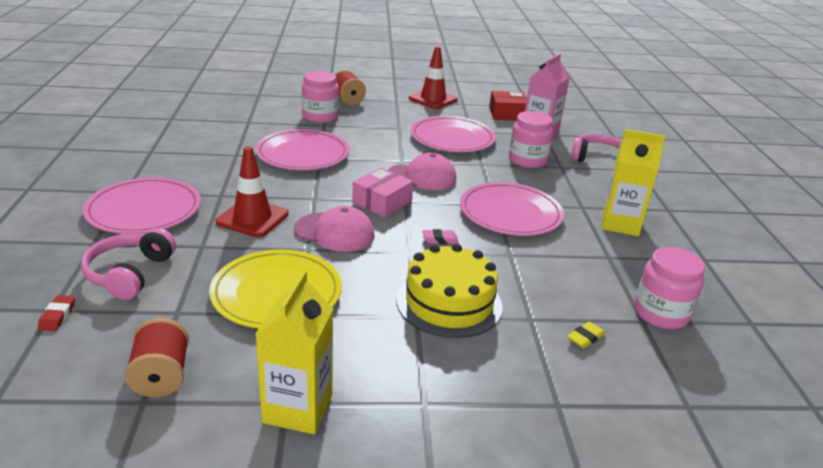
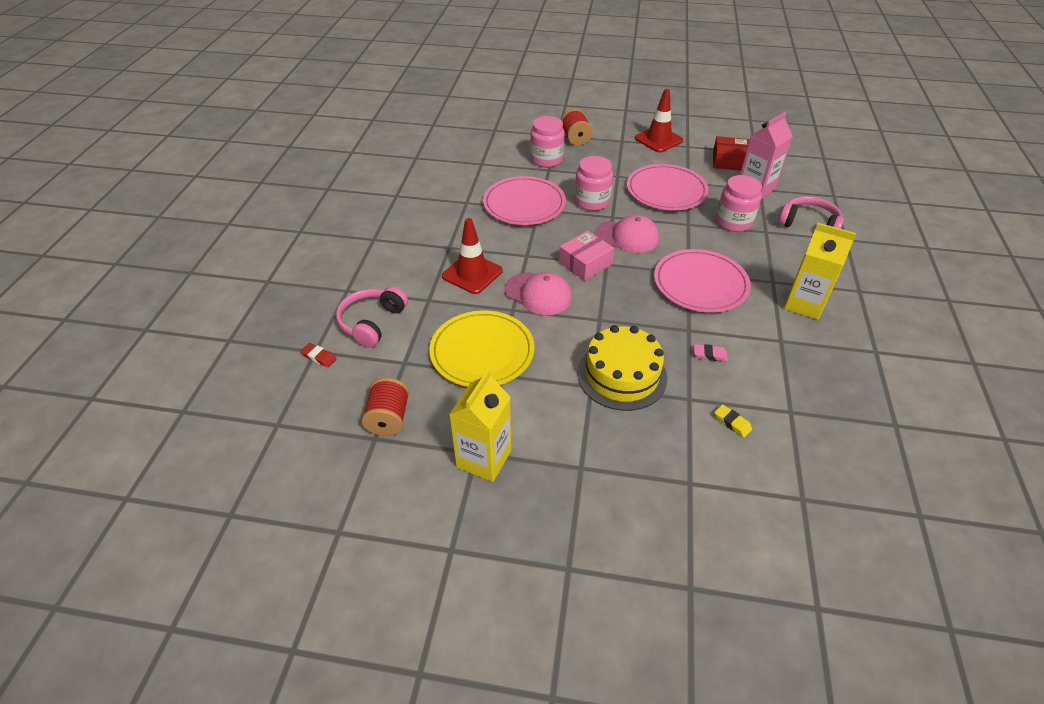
camera: 15 degrees right, 15 degrees up
(57, 316) = (319, 357): red eraser -> red eraser turned 75 degrees counterclockwise
(144, 210) = (387, 259): pink plate -> none
(440, 240) = (628, 309): pink eraser -> pink eraser (710, 355)
(585, 338) = (732, 423): yellow eraser -> yellow eraser turned 75 degrees clockwise
(660, 313) = (810, 406): pink jar -> pink jar (592, 202)

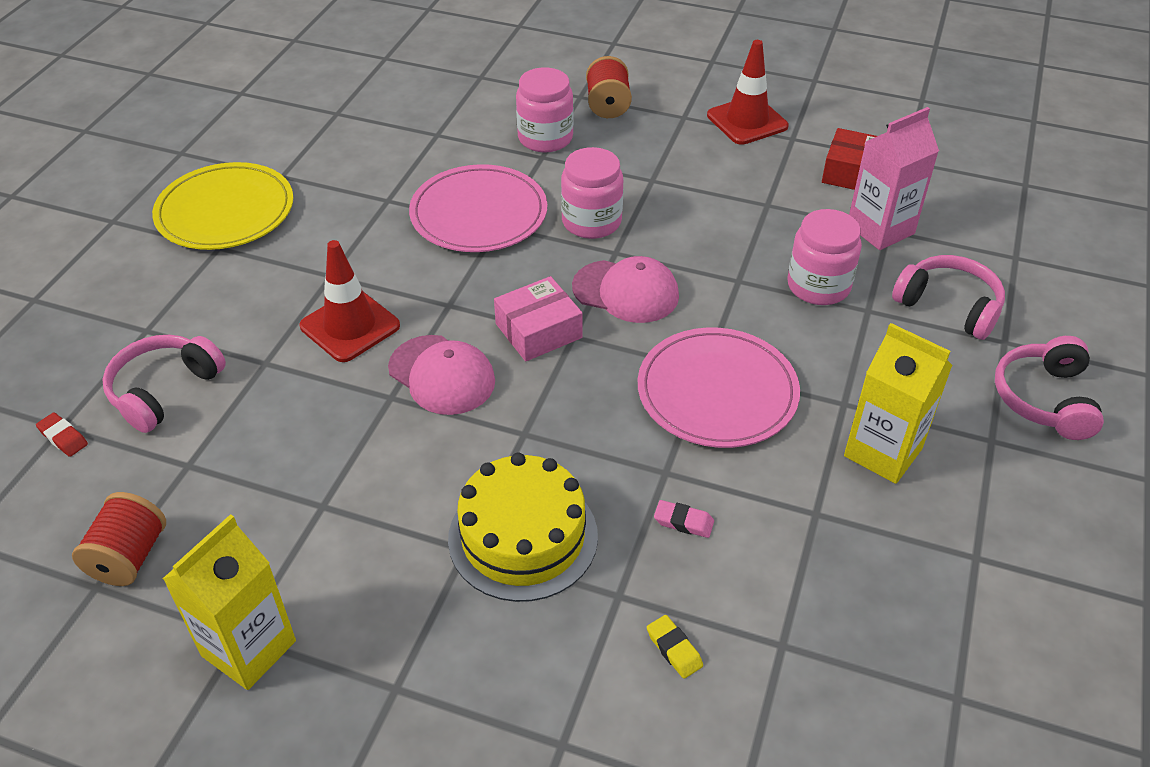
camera: 10 degrees right, 0 degrees up
(482, 352) = (315, 464): yellow plate -> yellow plate (225, 211)
(666, 191) = (724, 216): pink plate -> none
(878, 266) = (1044, 399): none -> pink headphones

